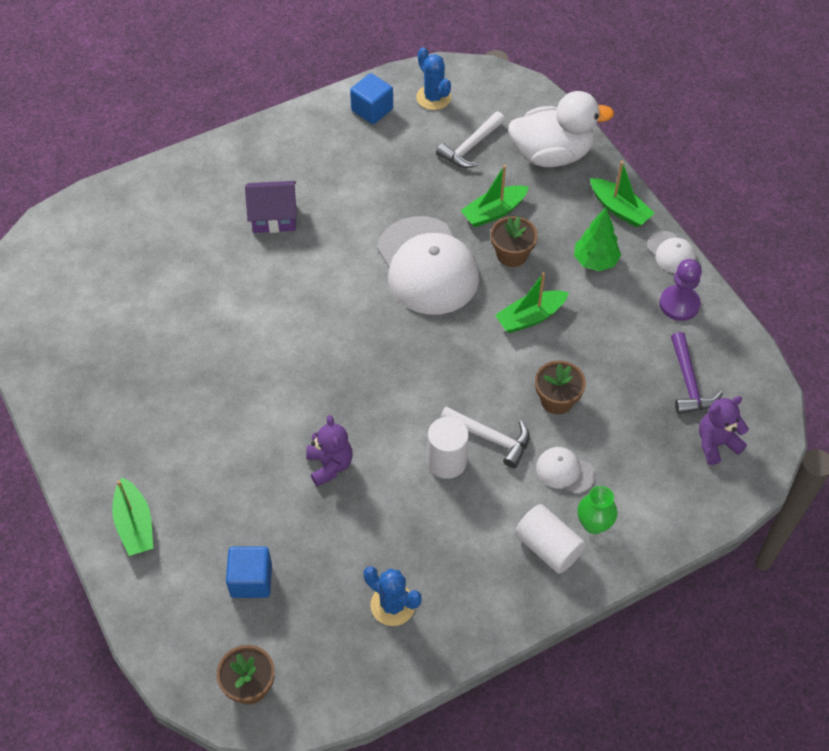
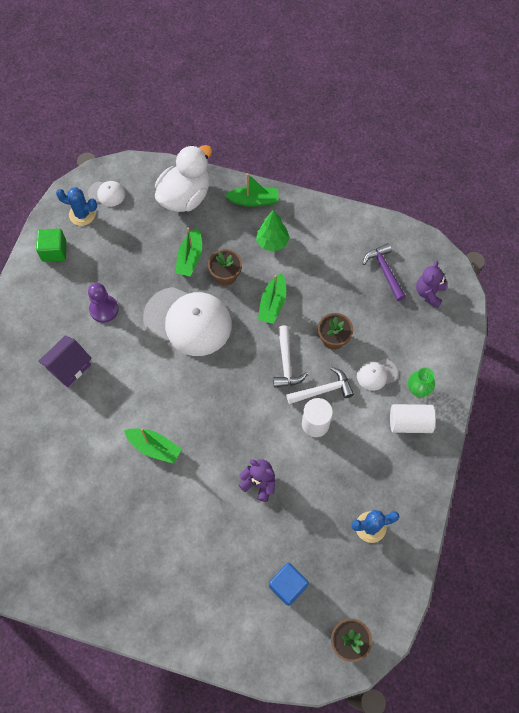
camera: 45 degrees left, 10 degrees up
(135, 524) = (192, 619): green boat -> green boat (154, 447)
(372, 110) = (54, 251): blue cube -> green cube
(471, 147) = (136, 228): white hammer -> white hammer (286, 363)
(671, 252) = (304, 204): white cap -> white cap (106, 194)
(679, 304) = (337, 231): purple pawn -> purple pawn (104, 309)
(689, 382) = (384, 271): purple hammer -> purple hammer turned 150 degrees counterclockwise

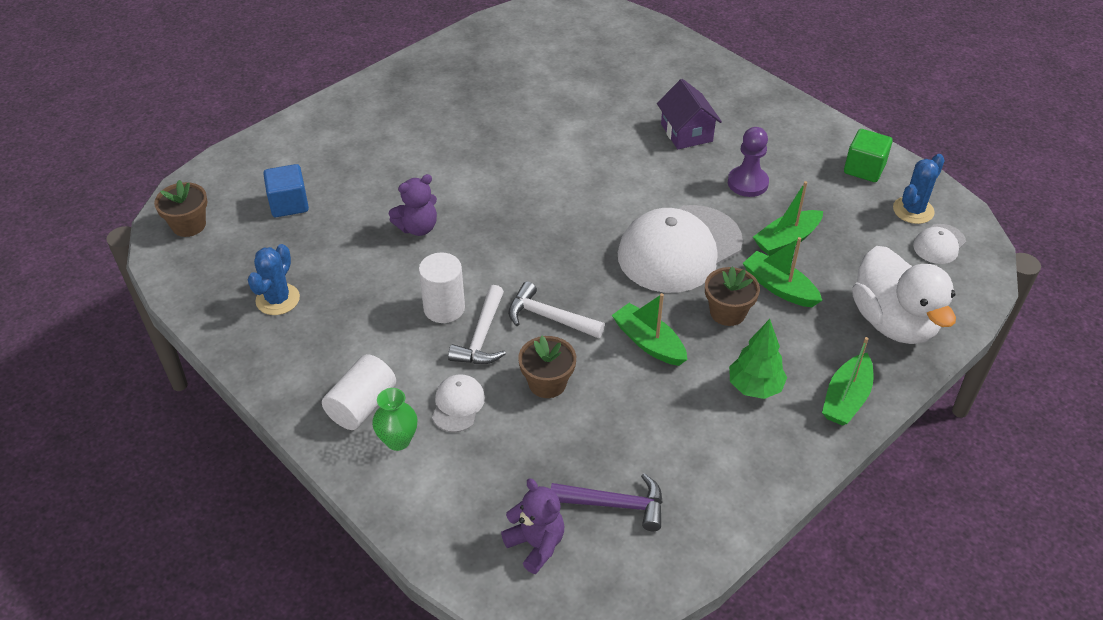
camera: 120 degrees right, 20 degrees down
(154, 447) = (533, 163): green boat -> green boat (786, 240)

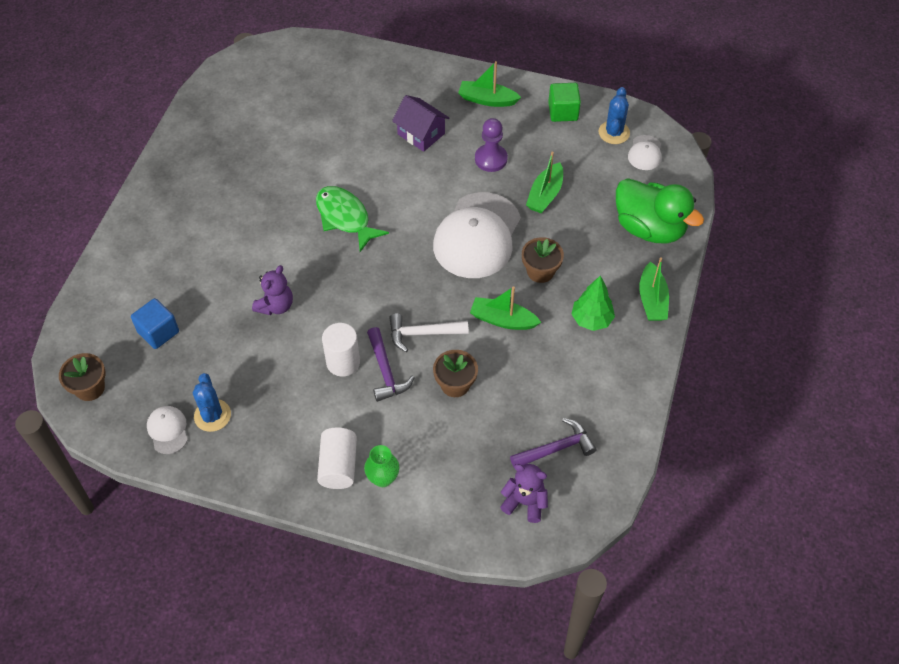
camera: 30 degrees left, 10 degrees up
(458, 405) = (405, 431): white cap -> white cap (168, 430)
(482, 336) = (386, 371): white hammer -> purple hammer
(549, 177) = (345, 218): none -> green fish
(779, 287) = (562, 235): green boat -> green boat (487, 100)
(893, 322) = (649, 228): white duck -> green duck

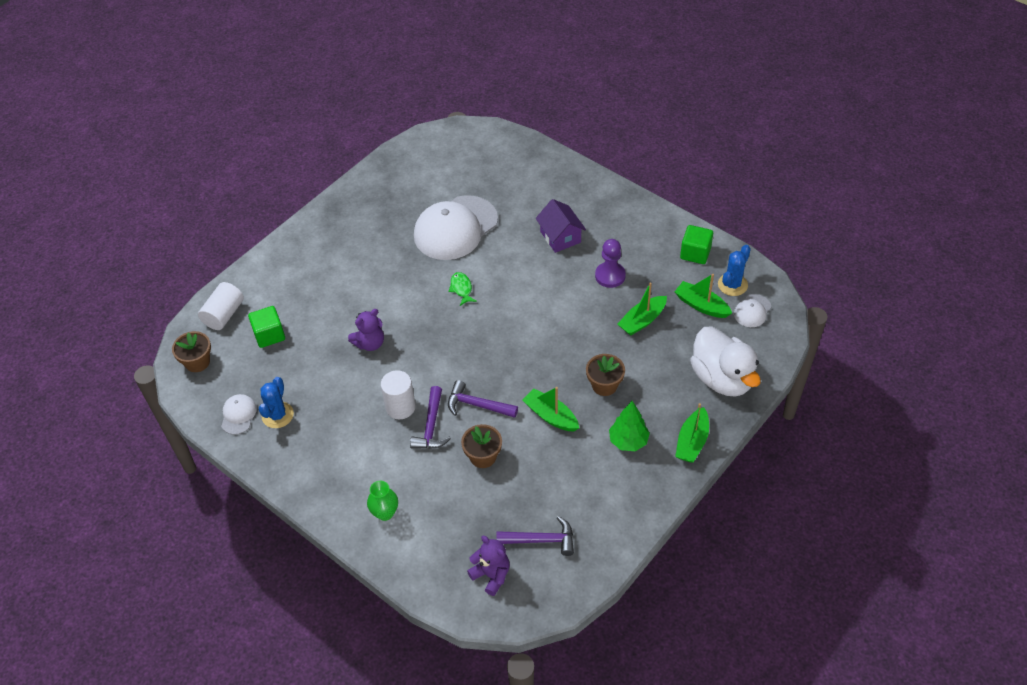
camera: 25 degrees right, 5 degrees down
(158, 332) = (269, 335): blue cube -> green cube
(338, 466) = (355, 490): white cylinder -> white cylinder (224, 314)
(345, 218) = (461, 289): green fish -> green fish, size x0.54
(422, 333) = (477, 405): white hammer -> purple hammer
(477, 236) = (565, 338): white cap -> white cap (455, 228)
(487, 100) = (633, 224): green boat -> green boat (701, 305)
(649, 228) = (722, 378): green duck -> white duck

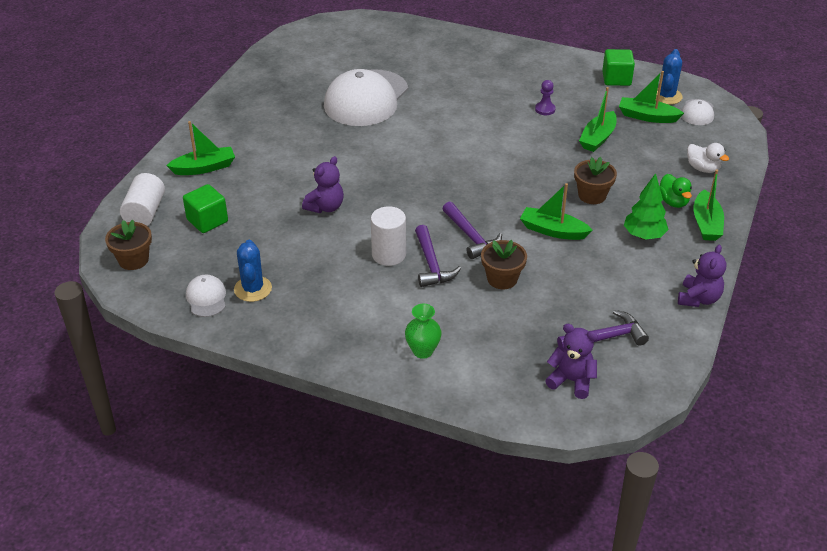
camera: 20 degrees left, 10 degrees down
(288, 277) = (204, 168): none -> green boat
(461, 289) = (399, 145): green fish -> none
(477, 405) = (471, 237): purple hammer -> purple hammer turned 120 degrees counterclockwise
(560, 237) = (477, 88): purple house -> none
(610, 276) = (545, 109): purple pawn -> purple pawn, size x0.63
(642, 521) = (698, 299): none -> purple teddy bear
(674, 410) = (673, 202): none -> green duck
(722, 378) = (703, 168): white duck -> white duck, size x0.47

